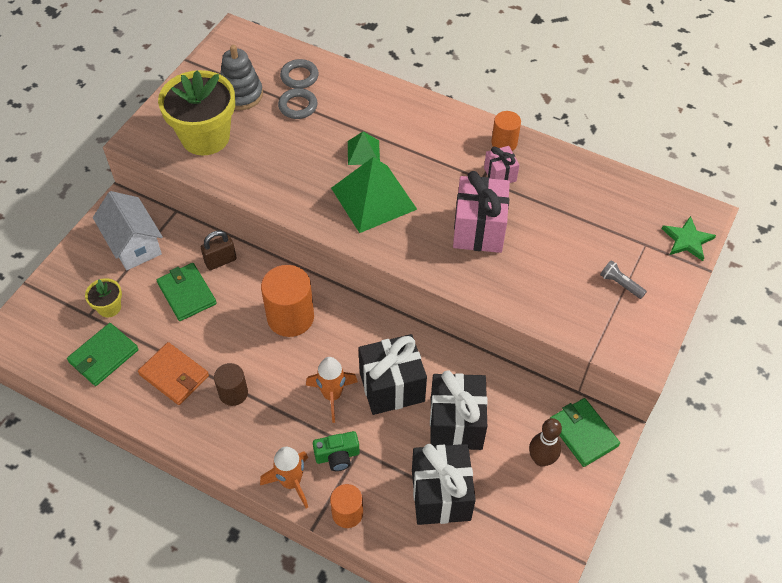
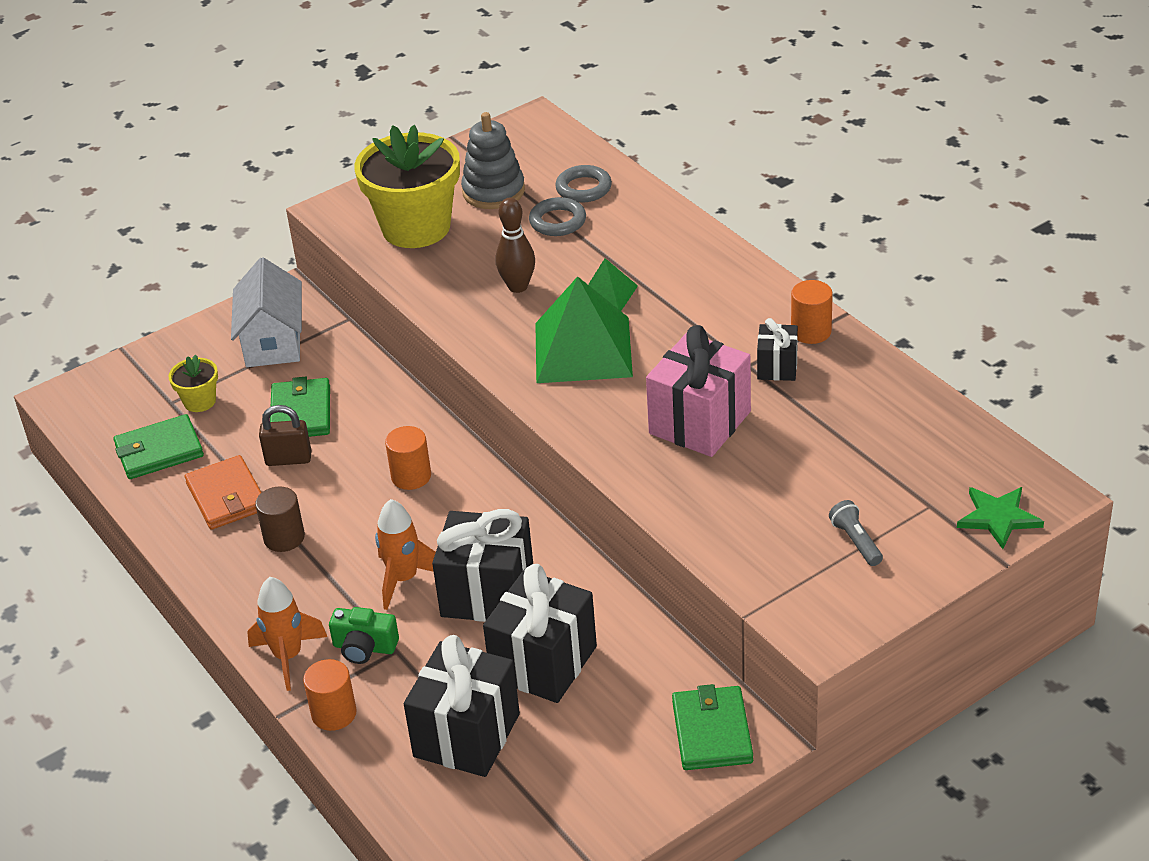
camera: 30 degrees right, 15 degrees down
(220, 261) = (366, 389): brown padlock -> brown padlock (288, 459)
(290, 317) = (411, 476): orange cylinder -> orange cylinder, size x0.59
(500, 174) = (777, 367): pink gift -> black gift
(541, 459) = (631, 742): brown bowling pin -> brown bowling pin (518, 286)

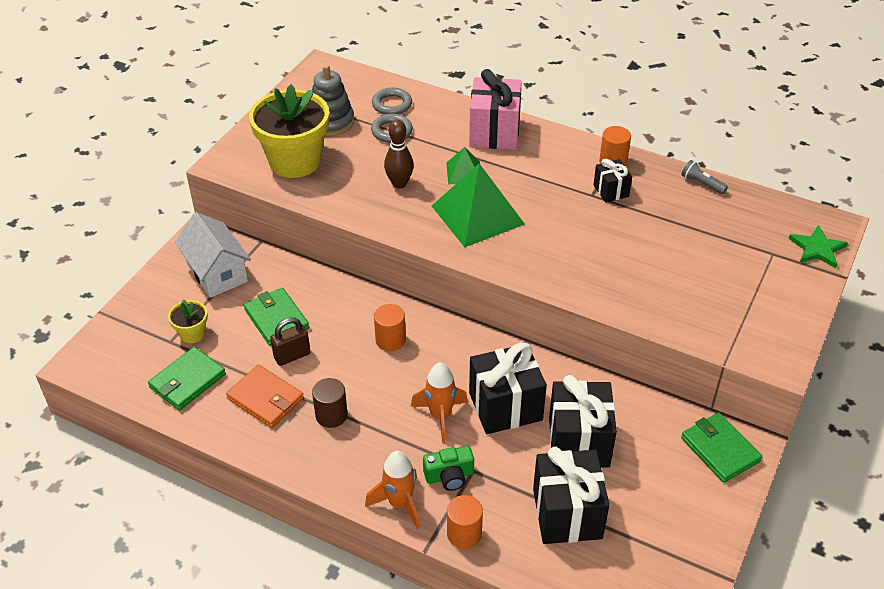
camera: 30 degrees left, 5 degrees up
(700, 422) = (592, 242): pink gift -> pink gift (494, 132)
(855, 541) = (749, 291): grey flashlight -> grey flashlight (701, 184)

